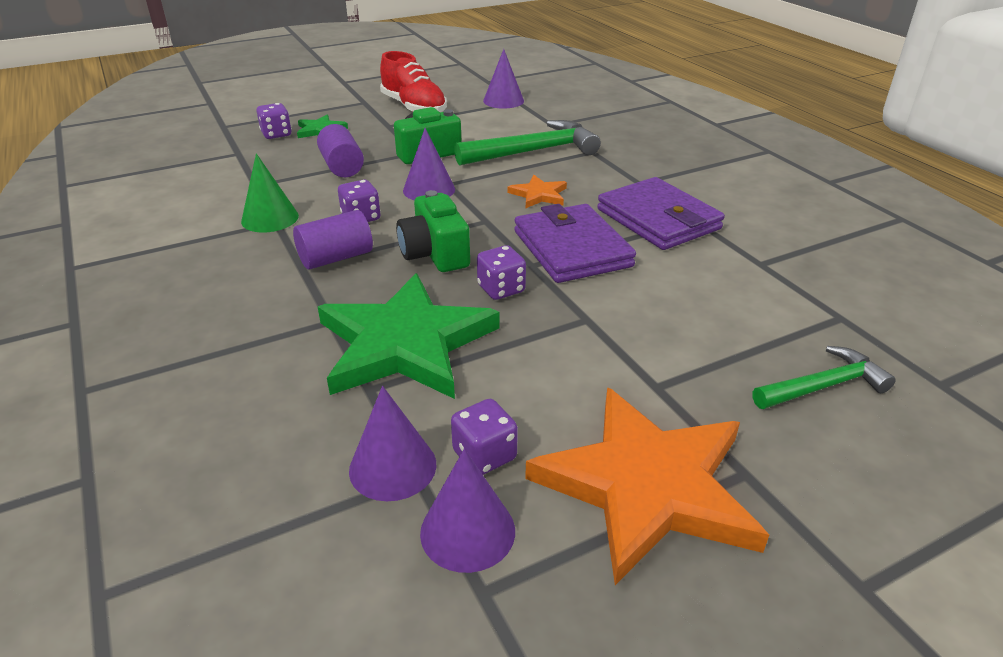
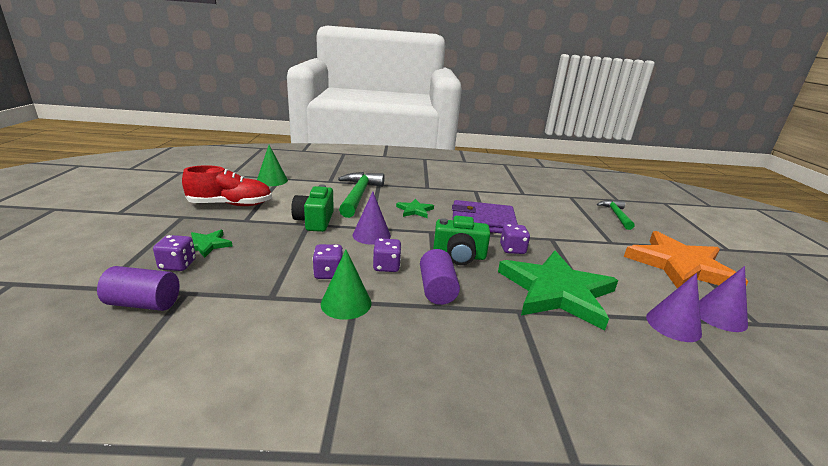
camera: 65 degrees left, 10 degrees down
(342, 166) = (292, 253): purple cylinder -> purple cylinder (144, 303)
(484, 455) = (662, 296): purple dice -> purple dice (328, 273)
(503, 101) = (272, 180): purple cone -> green cone
(539, 195) = (415, 210): orange star -> green star
(658, 219) = (469, 196): purple wallet -> none

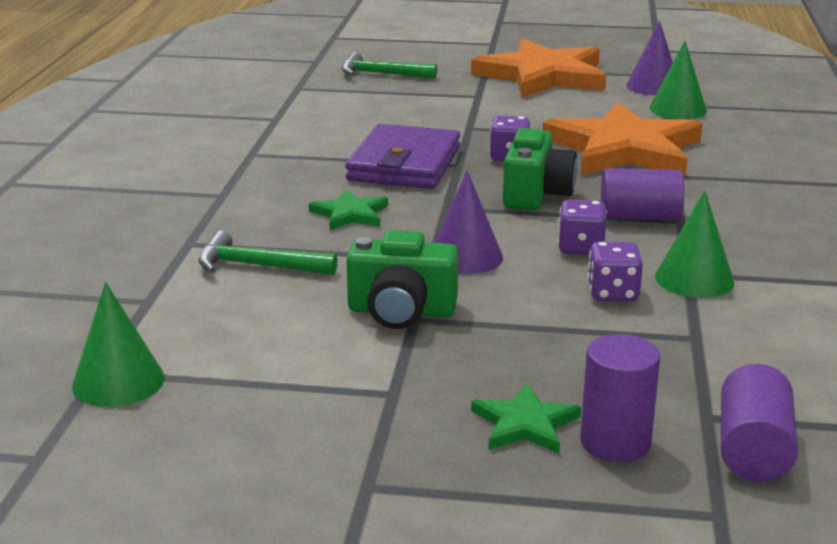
camera: 80 degrees left, 0 degrees up
(177, 265) = (615, 442): purple dice -> purple cylinder
(231, 205) = (295, 424): red shoe -> none
(359, 195) = (257, 266): green hammer -> green hammer, size x0.62
(556, 291) = (624, 149): green star -> orange star
(673, 325) = (678, 109): purple cone -> green cone

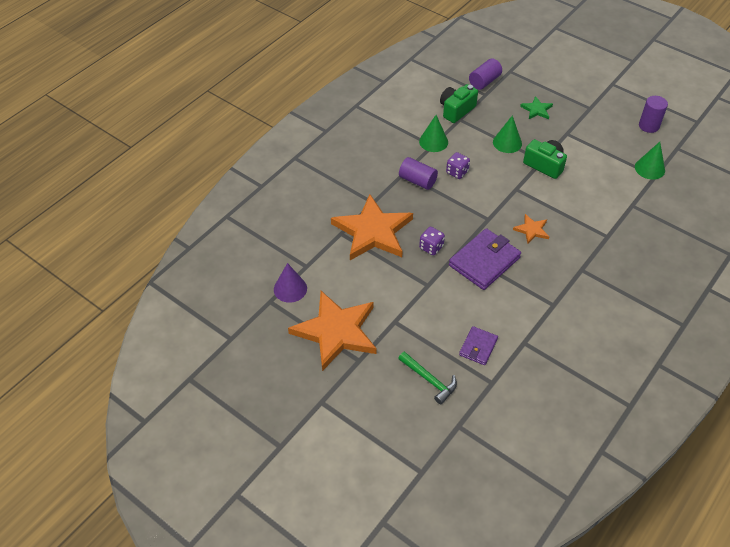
camera: 150 degrees left, 25 degrees up
(257, 266) = (585, 210): green hammer -> none
(340, 103) = (478, 347): none -> purple wallet
(350, 214) = (532, 230): green star -> orange star
(465, 257) = (503, 184): purple cone -> none
(536, 194) = (444, 212): green camera -> green camera (456, 110)
(613, 293) = (467, 146): purple dice -> none
(615, 442) = (517, 96): purple cylinder -> purple cylinder (649, 126)
(678, 109) = (306, 257): green cone -> green cone (507, 142)

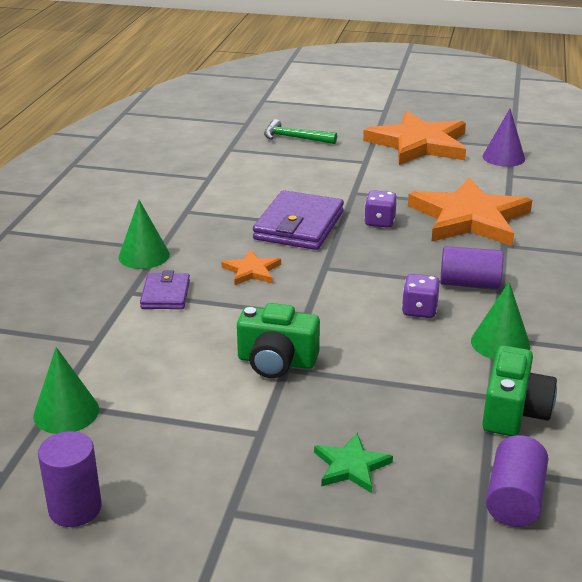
camera: 155 degrees right, 20 degrees down
(478, 347) = (259, 165): purple wallet -> purple wallet (165, 294)
(507, 142) = (369, 380): green cone -> green cone (144, 256)

